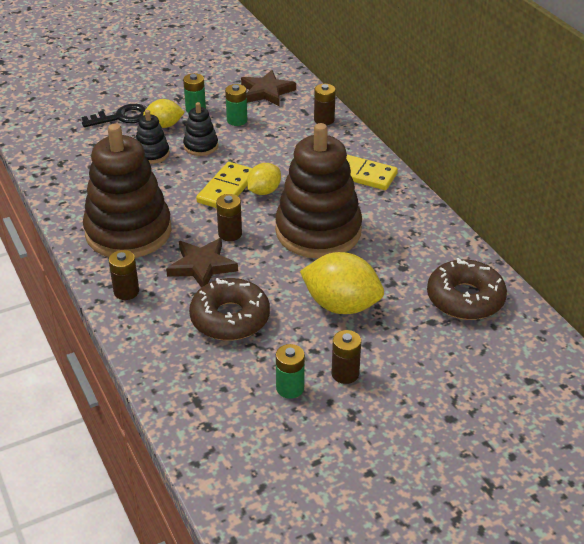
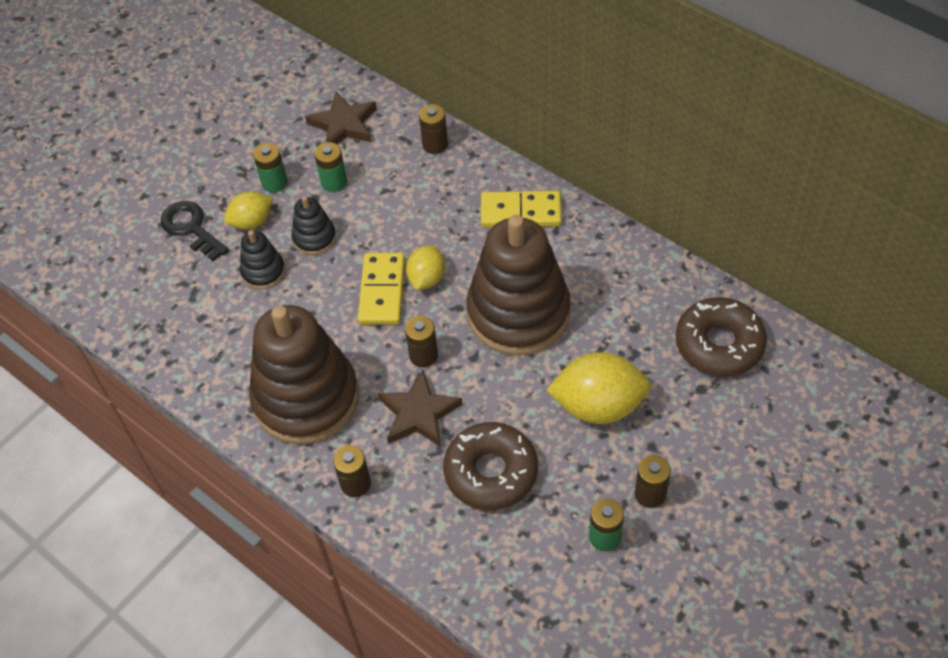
camera: 20 degrees left, 15 degrees up
(121, 117) = (191, 228): black key -> black key turned 90 degrees counterclockwise

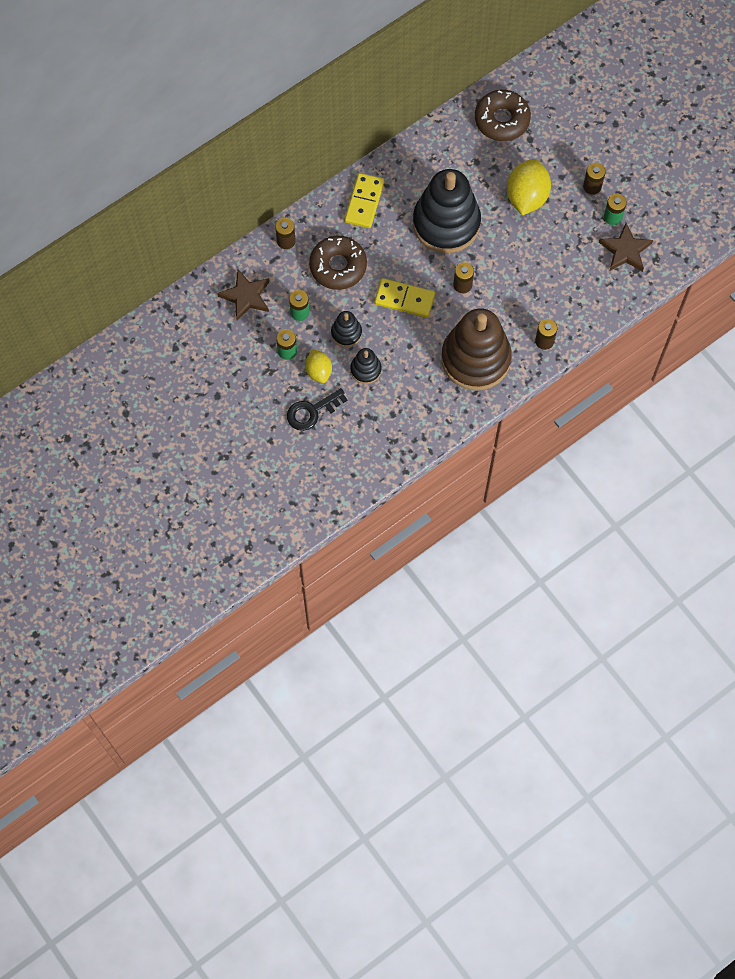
camera: 80 degrees left, 15 degrees up
(418, 413) = (505, 296): brown star -> brown star (625, 250)
(426, 278) = (402, 270): yellow lemon -> none
(491, 472) = (556, 265): brown donut -> brown donut (338, 266)
(518, 313) = (446, 223): brown stacking toy -> black stacking toy

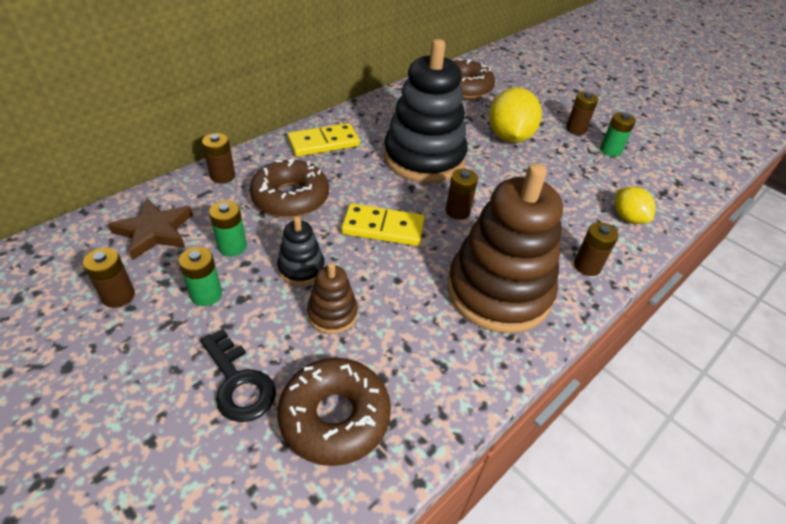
camera: 10 degrees left, 25 degrees down
(234, 349) = (118, 296): none -> brown battery
(312, 411) = (238, 382): black key -> black key turned 90 degrees counterclockwise
(319, 371) = (255, 319): yellow lemon -> yellow lemon (628, 218)
(364, 202) = (323, 143): yellow domino -> yellow domino turned 60 degrees clockwise
(364, 435) = (335, 417): none -> brown donut
(365, 370) = (332, 314): black stacking toy -> brown stacking toy
(625, 250) = (640, 177): brown star -> none

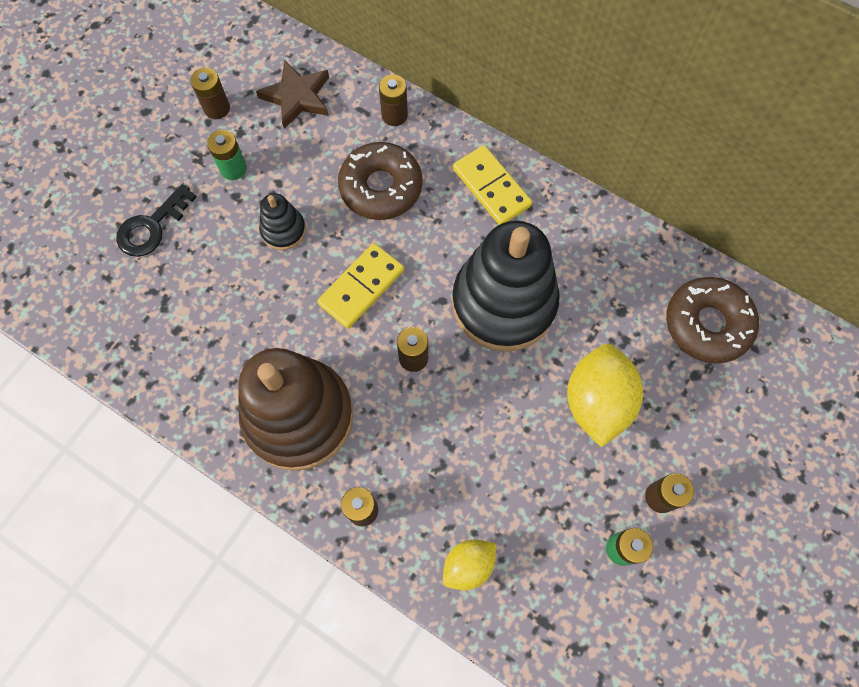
camera: 80 degrees right, 25 degrees up
(232, 246) = (295, 164): green battery -> none
(332, 314) = (235, 272): brown stacking toy -> none
(335, 417) = (133, 304): brown donut -> none
(383, 228) = (361, 287): yellow domino -> yellow domino turned 45 degrees clockwise
(509, 137) = (596, 402): yellow lemon -> yellow lemon turned 75 degrees counterclockwise

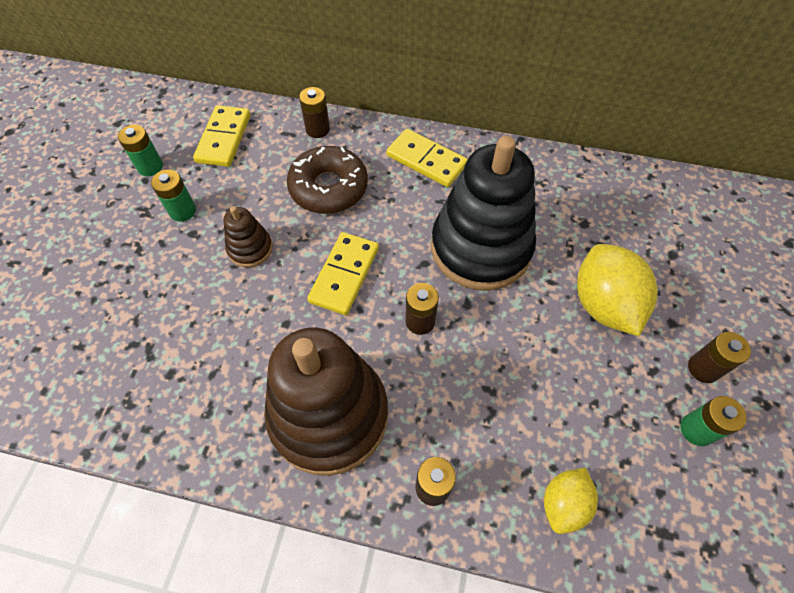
camera: 20 degrees left, 10 degrees down
(152, 226) = (115, 284): black key -> none
(217, 108) = (150, 167): brown battery -> green battery
(283, 230) = (250, 249): black stacking toy -> brown stacking toy
(297, 97) = (224, 138): brown star -> yellow domino
(707, 324) = (659, 211): brown donut -> none

